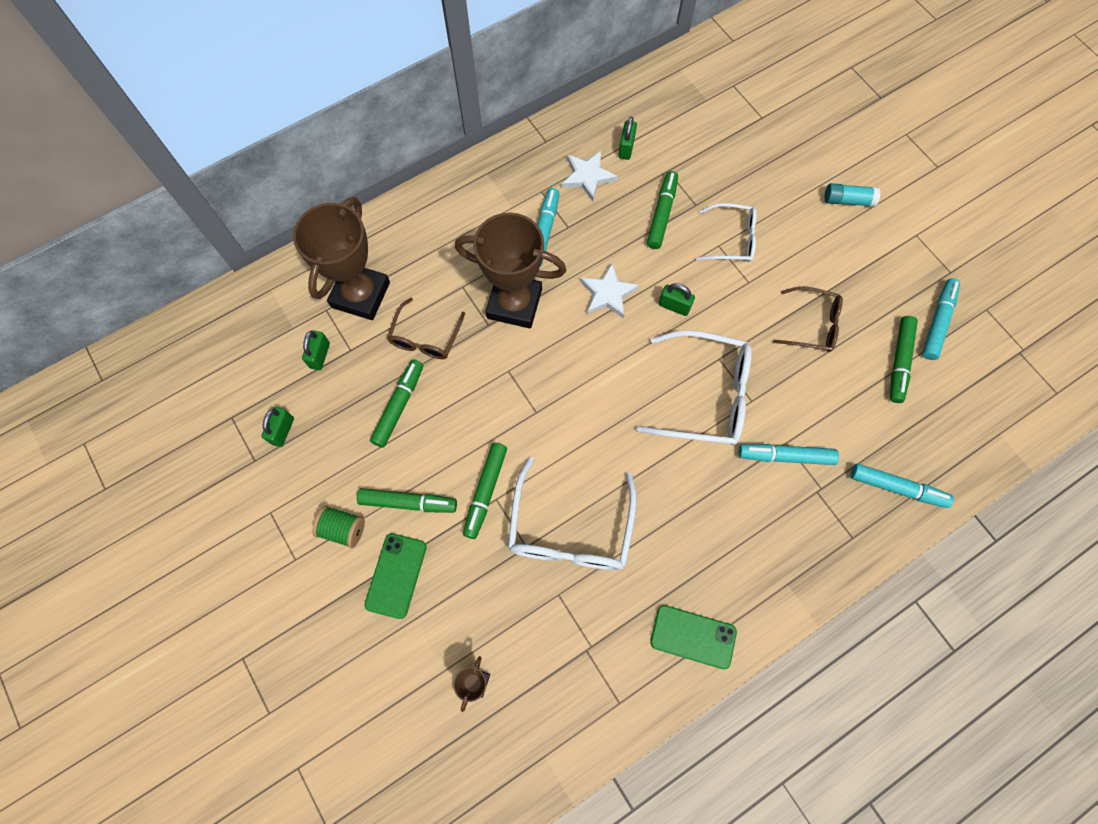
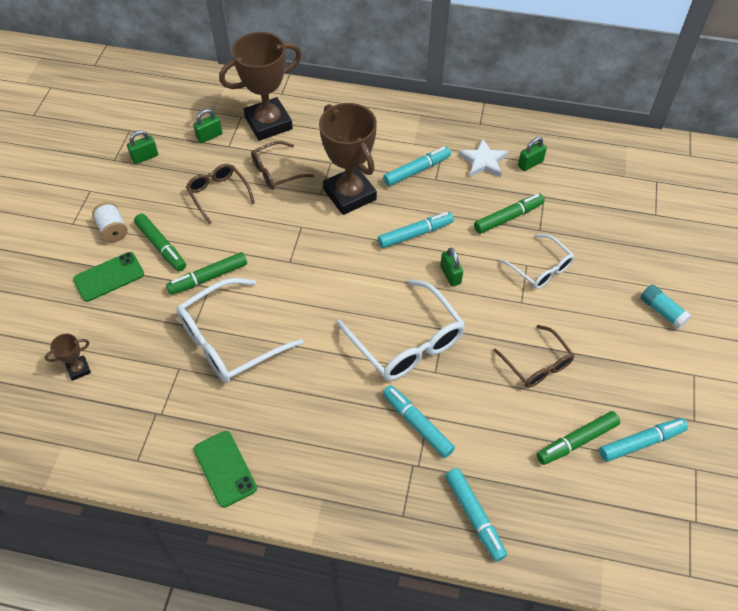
camera: 45 degrees right, 15 degrees down
(343, 529) = (113, 230): green spool -> white spool
(399, 405) = (218, 194): green marker -> brown glasses
(608, 293) = (415, 234): white star -> turquoise marker

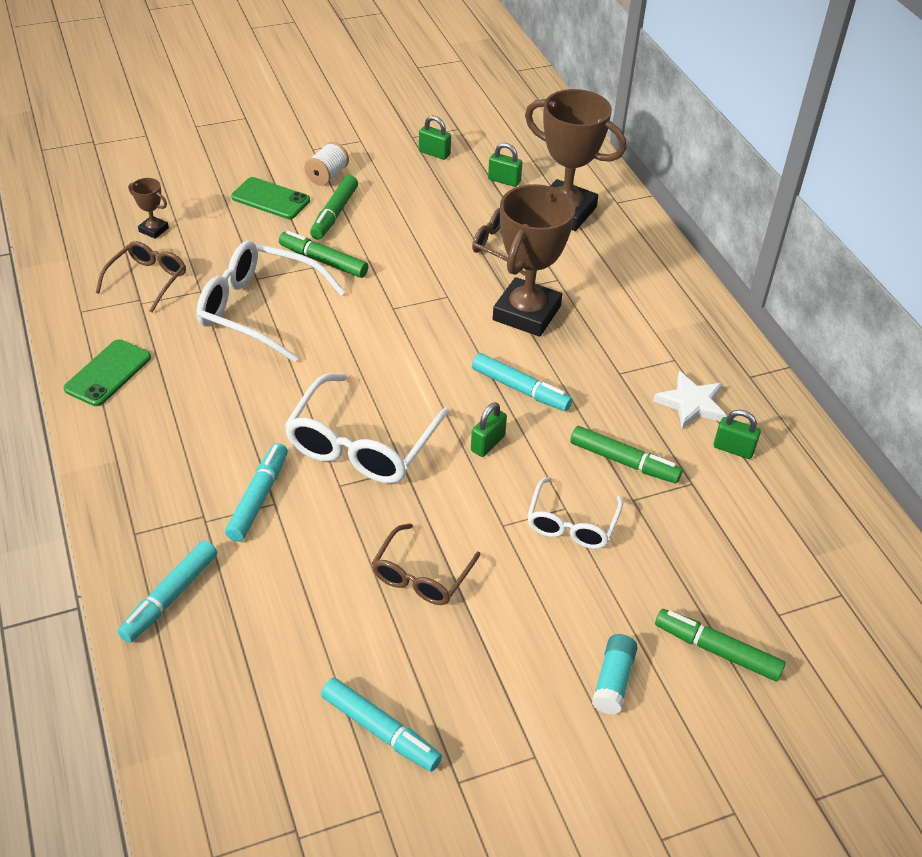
camera: 55 degrees right, 10 degrees down
(218, 194) = (434, 220): brown glasses -> brown glasses (147, 280)
(417, 170) = (616, 352): turquoise marker -> none
(576, 441) = (336, 659): green marker -> green marker (717, 650)

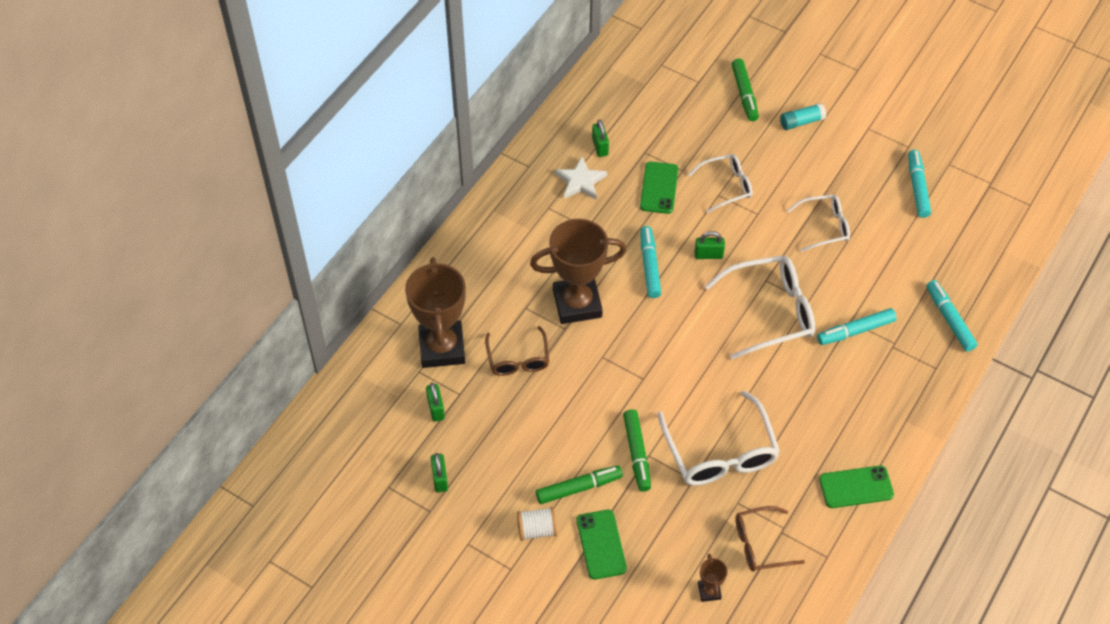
camera: 125 degrees left, 10 degrees up
(170, 597) = (949, 319): turquoise marker -> turquoise marker turned 105 degrees counterclockwise
(421, 575) = (824, 226): brown glasses -> white glasses
(624, 462) = (659, 188): green marker -> green phone

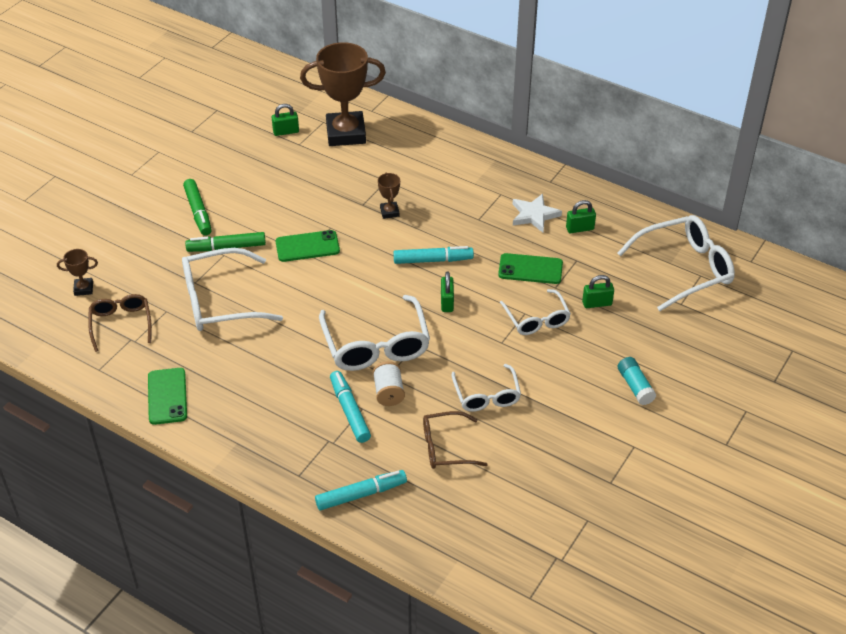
camera: 90 degrees right, 10 degrees down
(440, 479) = (219, 135): green padlock -> green padlock (597, 303)
(518, 359) = (331, 176): brown glasses -> brown glasses (446, 447)
(537, 530) = (163, 188): white spool -> white spool (388, 392)
(577, 303) = (389, 212): brown trophy -> brown trophy, size x0.43
(601, 544) = (142, 224): green phone -> green phone (307, 246)
(653, 75) = (684, 269): none -> white glasses
(744, 94) = (669, 340): green marker -> none
(917, 187) = (548, 485): turquoise marker -> none

